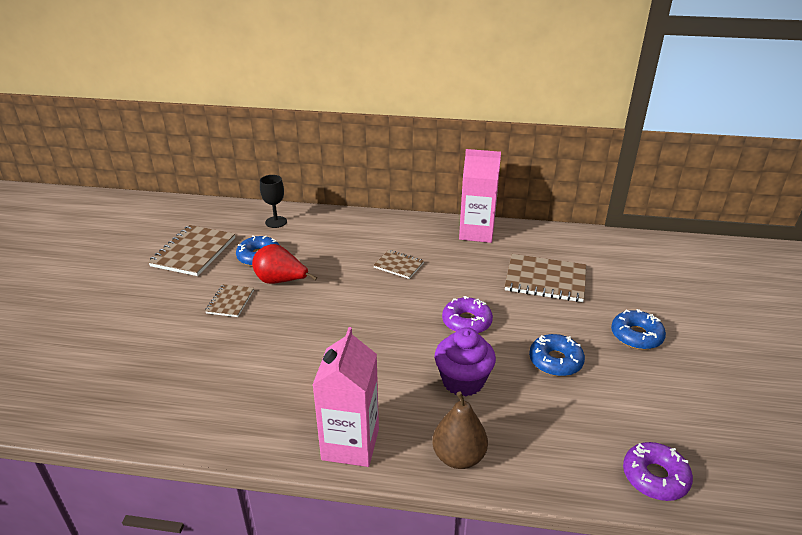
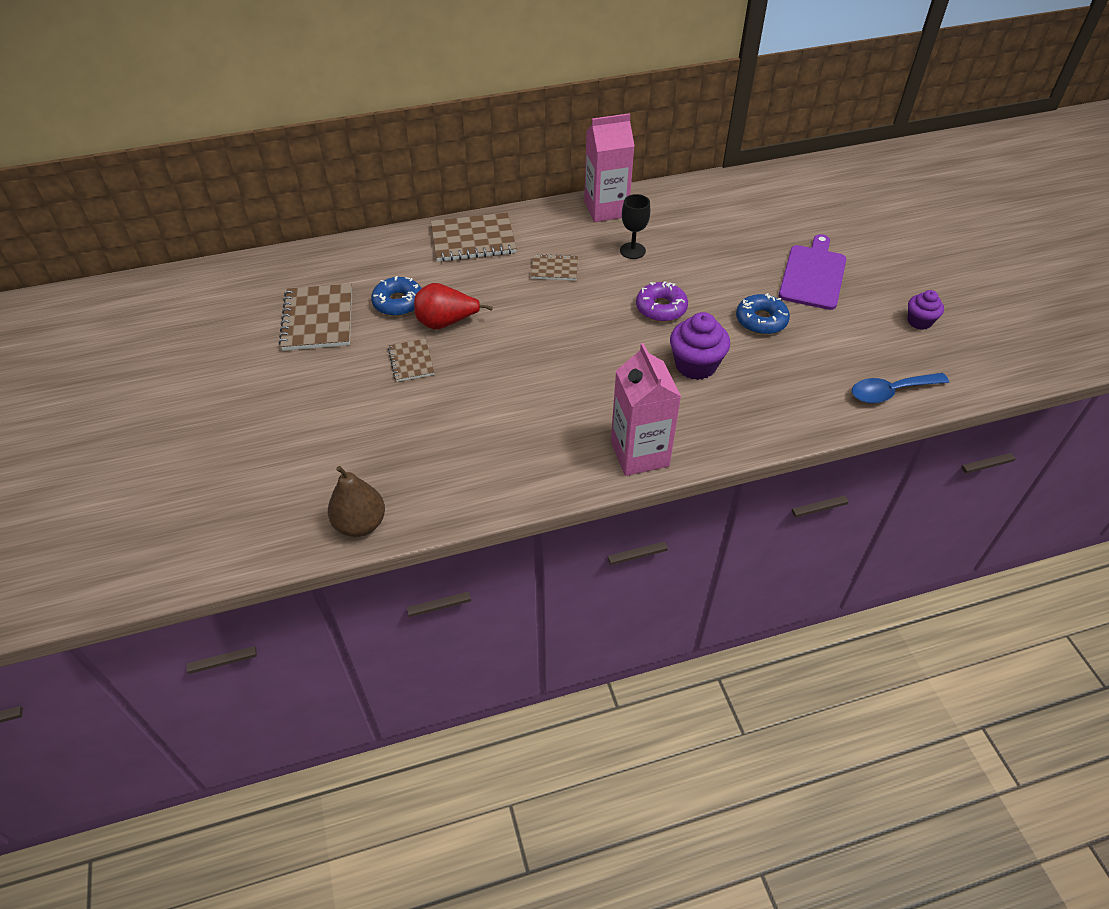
camera: 25 degrees left, 15 degrees up
(276, 222) = (381, 256): black goblet -> black goblet (632, 251)
(458, 457) = (736, 431): brown pear -> brown pear (360, 524)
(545, 280) = (704, 243): brown notebook -> brown notebook (473, 240)
(636, 336) = (813, 275): blue donut -> purple cutting board
(655, 477) = (891, 392): purple donut -> blue spoon
(731, 414) = (919, 321): none -> purple cupcake

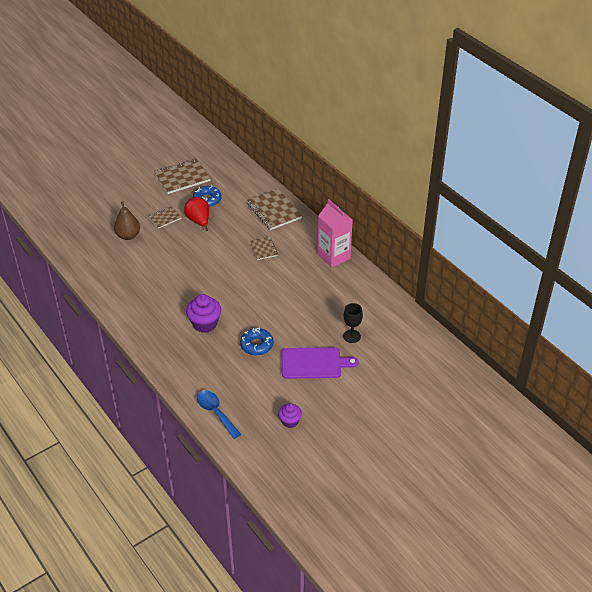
camera: 70 degrees right, 5 degrees down
(360, 524) = (56, 235): brown pear -> brown pear (128, 236)
(632, 251) = (297, 277): black goblet -> black goblet (351, 336)
(639, 454) = (129, 315): pink carton -> none
(661, 308) = (248, 300): purple donut -> none

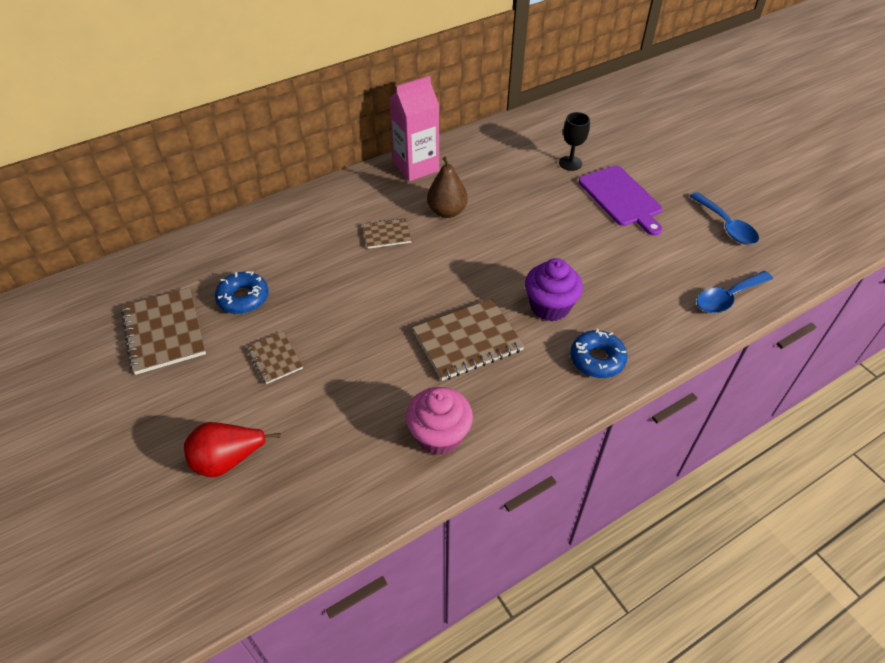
camera: 85 degrees left, 5 degrees up
(114, 281) = (439, 436): none -> pink cupcake
(128, 236) = (311, 416): brown pear -> brown pear (447, 211)
(199, 221) = (298, 310): red pear -> red pear (228, 460)
(256, 345) = (592, 250): blue donut -> blue donut (597, 359)
(274, 211) = (299, 219): brown notebook -> brown notebook (467, 341)
(290, 421) = (726, 225): purple cupcake -> blue spoon
(314, 363) = (621, 198): purple cutting board -> purple cutting board turned 150 degrees clockwise

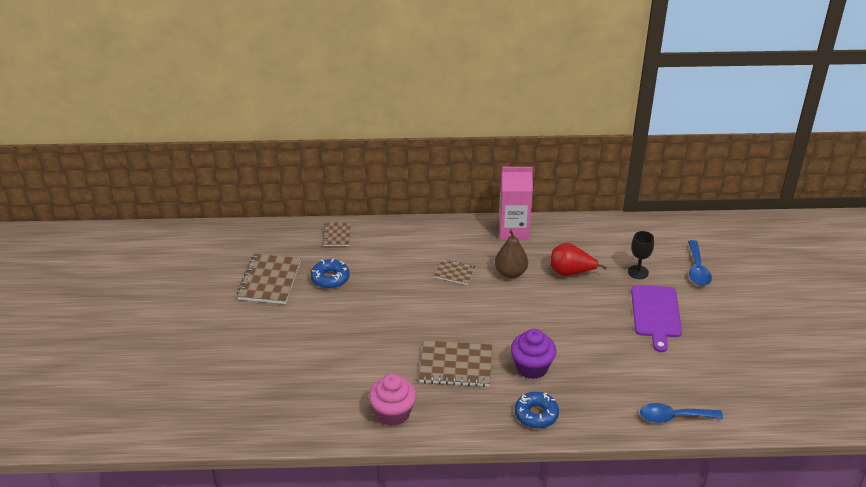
camera: 30 degrees right, 10 degrees down
(228, 460) = (260, 371): red pear -> red pear (570, 272)
(275, 359) = (325, 324): brown notebook -> brown notebook (337, 235)
(726, 225) = (724, 367): blue spoon -> blue spoon (697, 269)

